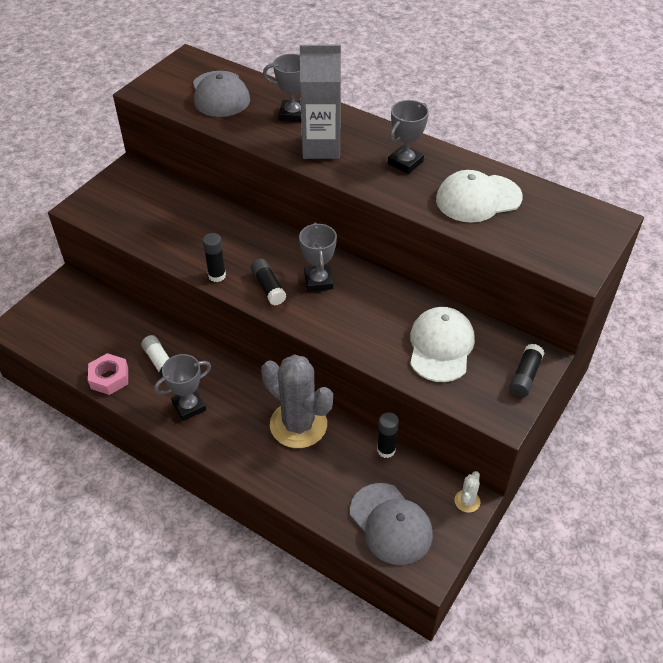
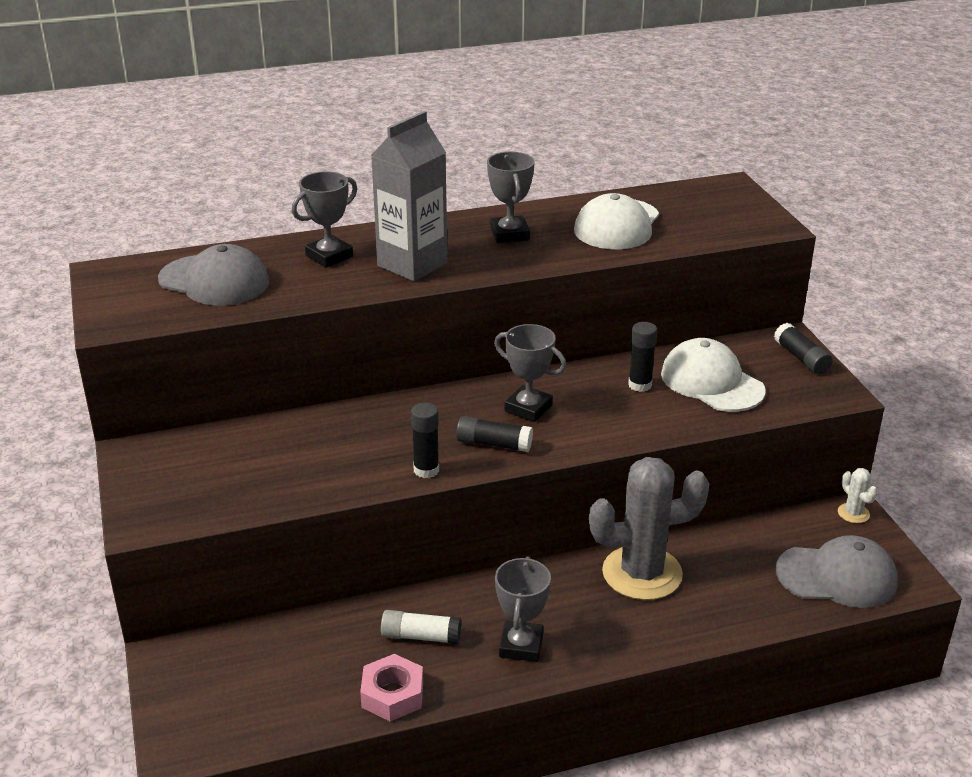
camera: 50 degrees left, 15 degrees down
(386, 450) = (740, 530): black glue stick -> black glue stick (640, 385)

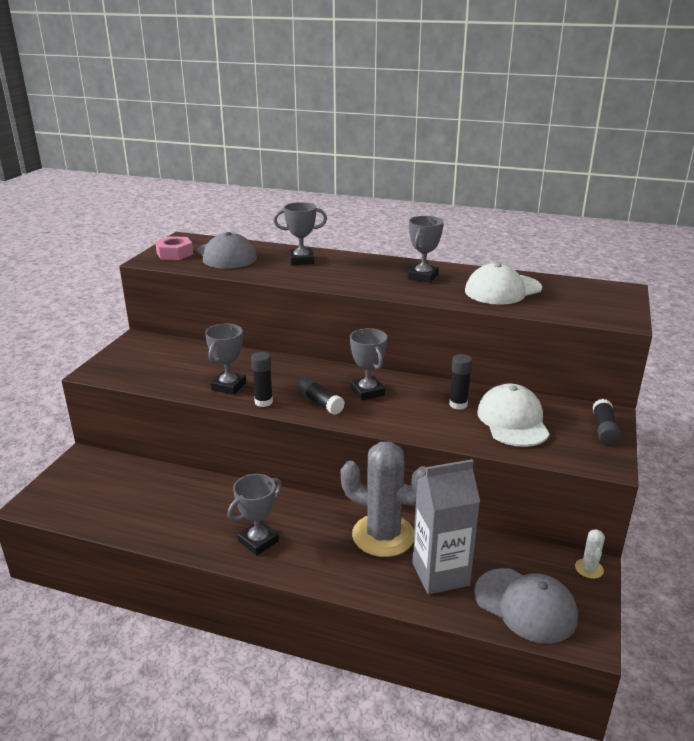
camera: 35 degrees right, 5 degrees down
(356, 468) = (229, 386): none -> grey trophy
(392, 694) = (158, 531): pink nut -> pink nut (175, 253)
(412, 264) = (340, 276): grey carton -> grey carton (440, 574)
(421, 636) = (210, 508): white glue stick -> none

